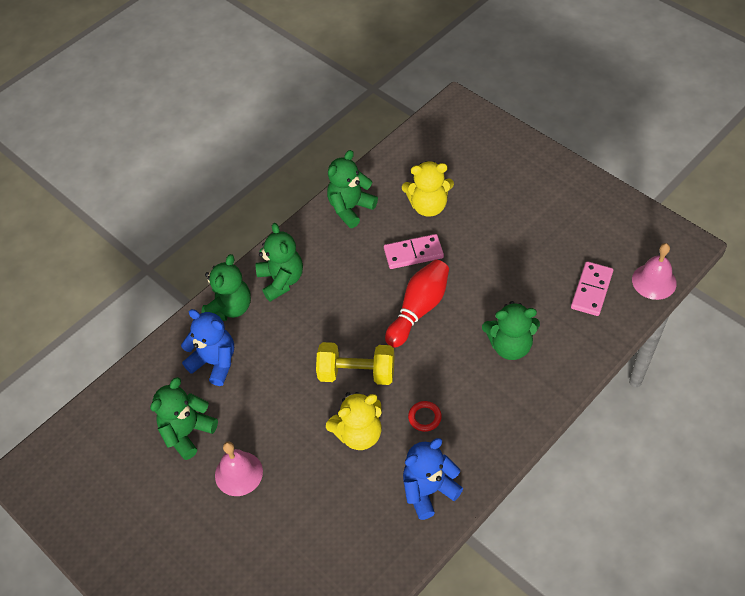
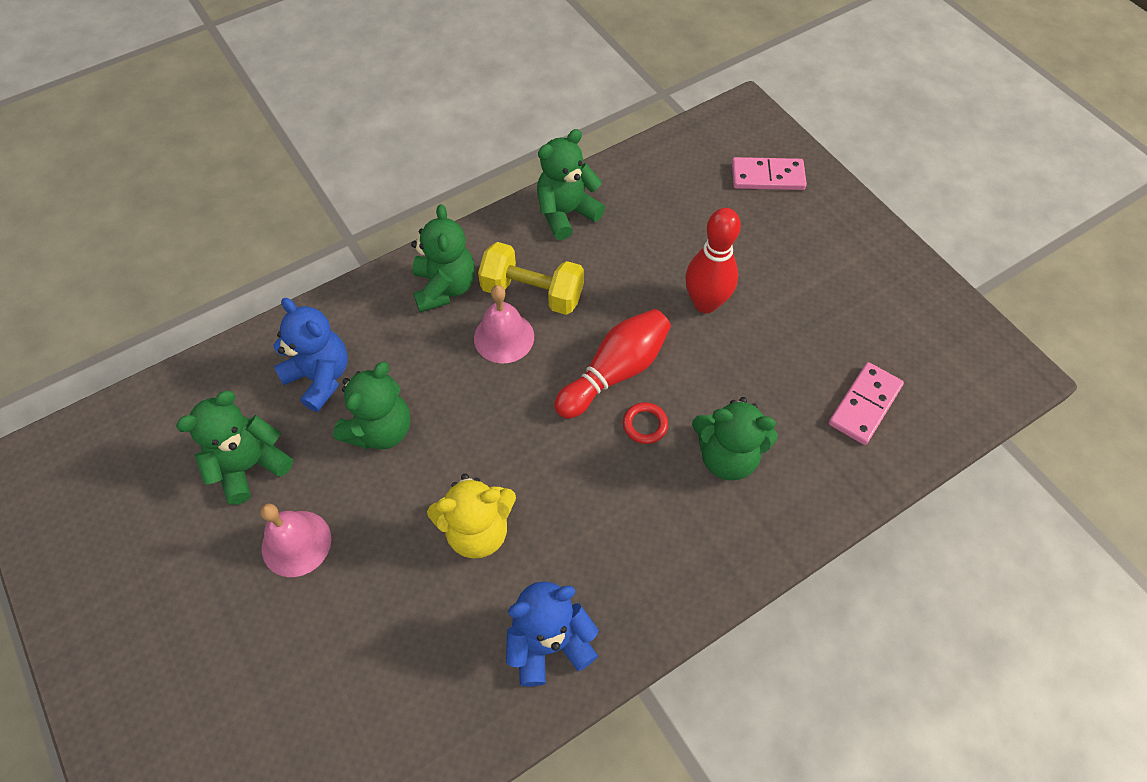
camera: 10 degrees right, 5 degrees up
(230, 308) = (366, 308): green teddy bear -> green teddy bear (380, 429)
(356, 373) = (503, 441): yellow dumbbell -> yellow dumbbell (532, 293)
(413, 253) = (631, 293): pink domino -> pink domino (767, 176)
(424, 417) = (576, 530): red ring -> red ring (645, 425)
(428, 206) = (670, 234): yellow teddy bear -> none
(466, 248) = (705, 303): none -> red bowling pin
(654, 281) = (958, 414): pink bell -> pink bell (504, 337)

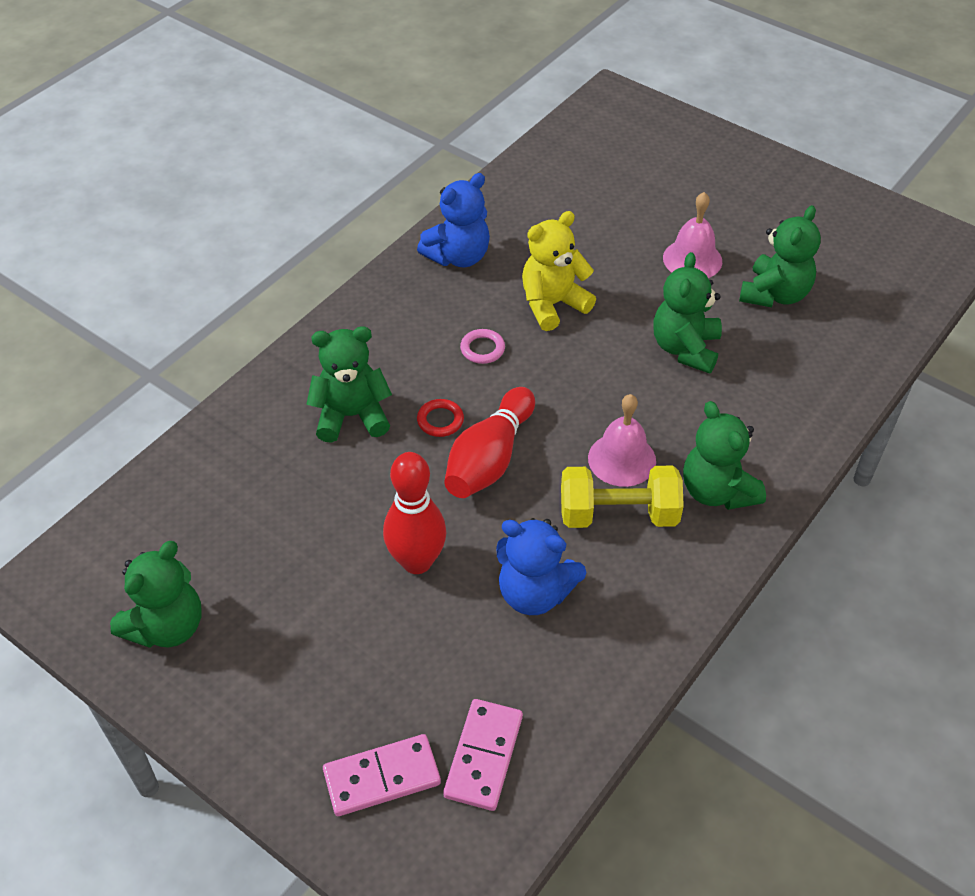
camera: 160 degrees right, 10 degrees down
(320, 377) = (774, 373): blue teddy bear -> blue teddy bear (534, 593)
(566, 213) = (632, 627): green teddy bear -> green teddy bear (167, 626)
(574, 495) = (482, 349): none -> pink ring
(864, 405) = (217, 501): pink domino -> pink domino (484, 756)

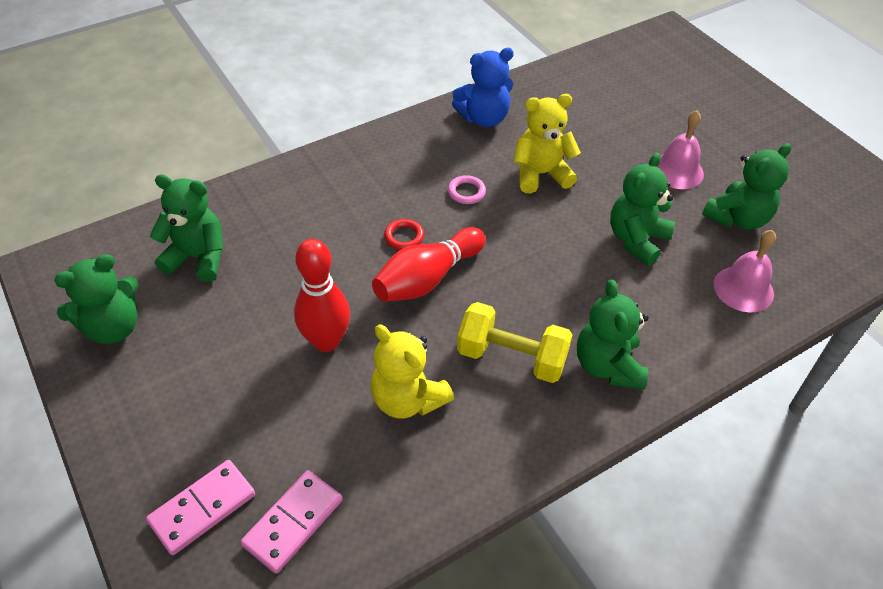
camera: 20 degrees right, 0 degrees up
(351, 416) = (337, 213): green teddy bear -> green teddy bear (198, 257)
(382, 777) = (203, 508): pink domino -> pink domino turned 45 degrees counterclockwise
(534, 593) = (407, 399): blue teddy bear -> yellow teddy bear
(622, 459) = (537, 313): pink bell -> pink bell (743, 289)

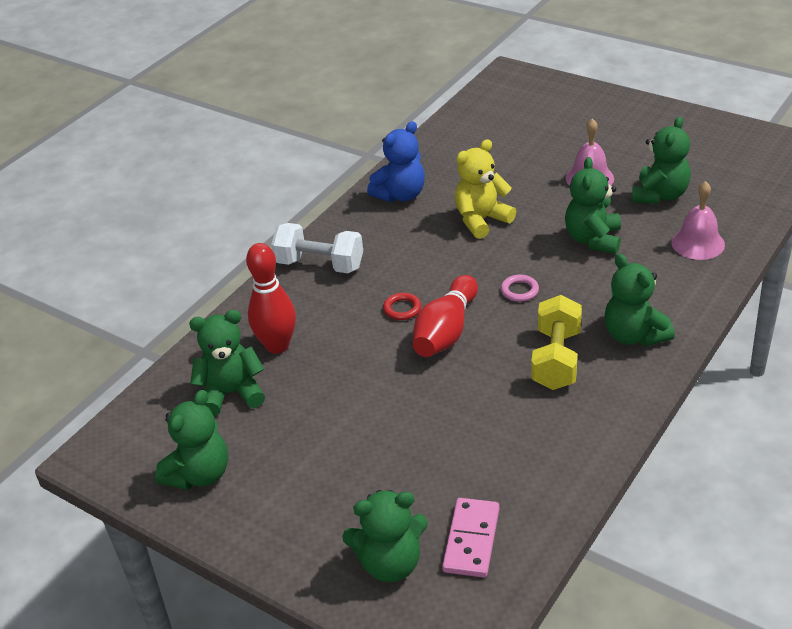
camera: 20 degrees left, 10 degrees down
(203, 508) = (390, 563): pink domino -> green teddy bear
(326, 341) = (397, 409): red bowling pin -> red bowling pin (277, 345)
(363, 160) = (320, 265): none -> white dumbbell
(407, 399) = (496, 421): yellow teddy bear -> none
(466, 192) = (429, 256): pink ring -> pink ring (519, 290)
(511, 357) = (556, 359): yellow dumbbell -> yellow dumbbell turned 75 degrees counterclockwise

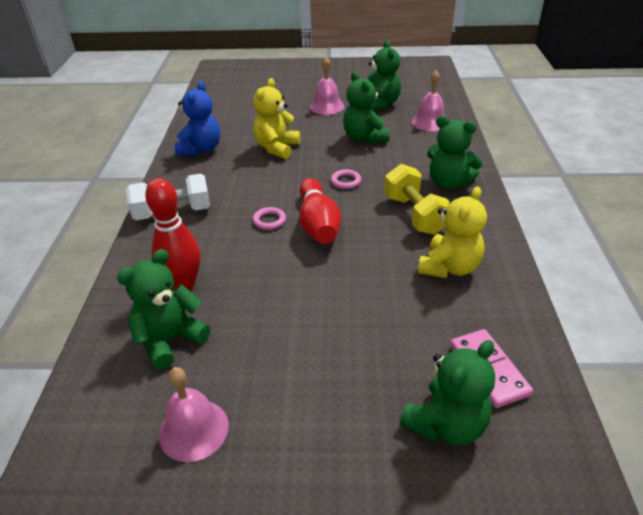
camera: 35 degrees left, 0 degrees up
(199, 474) = (194, 429): green teddy bear -> pink bell
(402, 309) = (269, 220): red ring -> pink ring
(534, 431) = (449, 267): none -> yellow teddy bear

